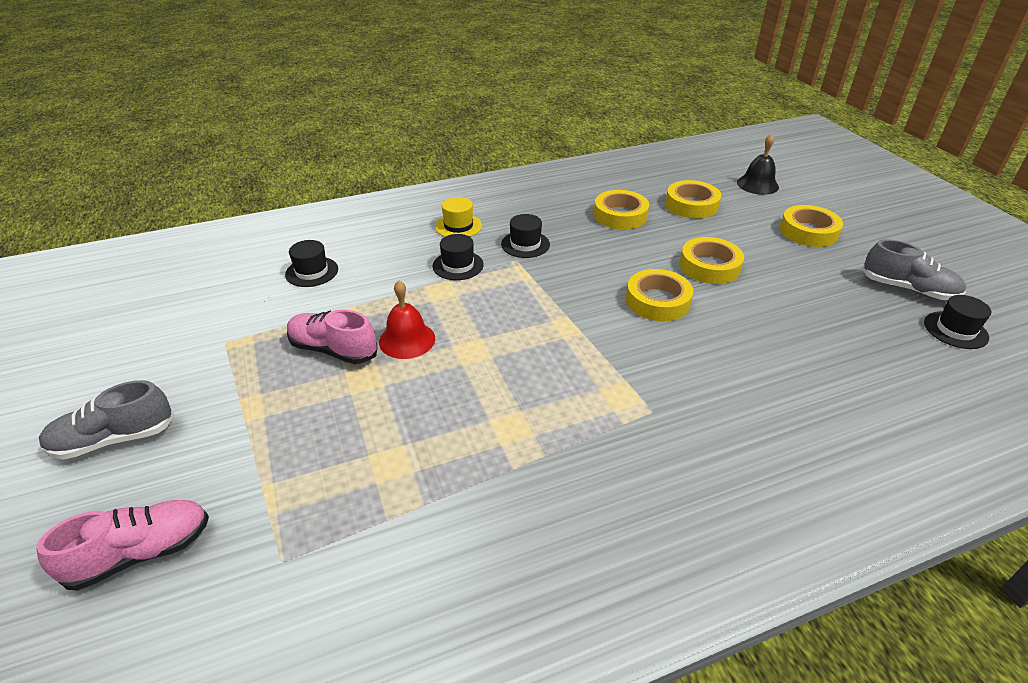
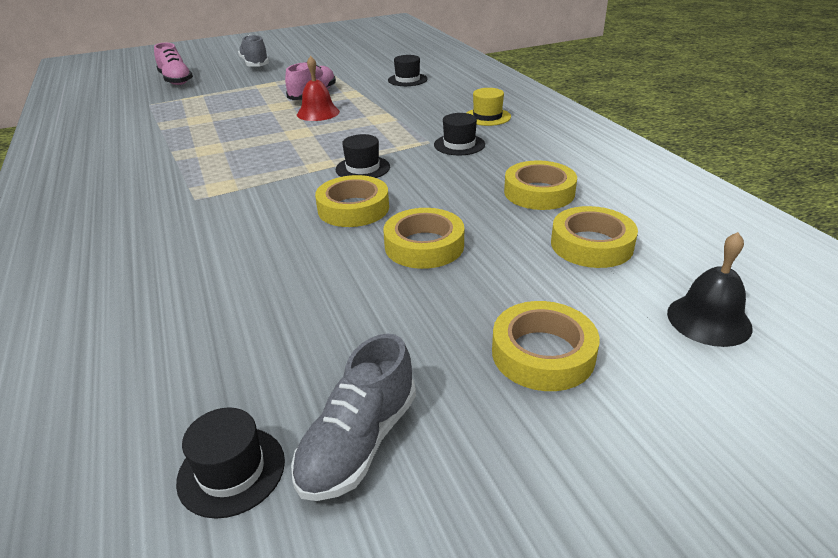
camera: 90 degrees right, 5 degrees down
(458, 265) = (418, 121): black hat -> black hat (362, 168)

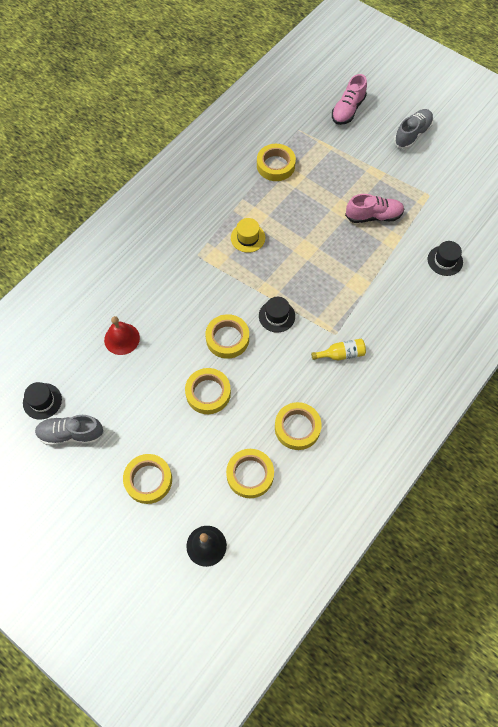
camera: 60 degrees right, 30 degrees up
(166, 124) = (275, 165): none -> yellow tape
(318, 113) = (344, 240): red bell -> red bell (122, 339)
(459, 145) = (341, 354): black hat -> yellow bottle
(487, 117) = (400, 351): yellow hat -> yellow hat (248, 238)

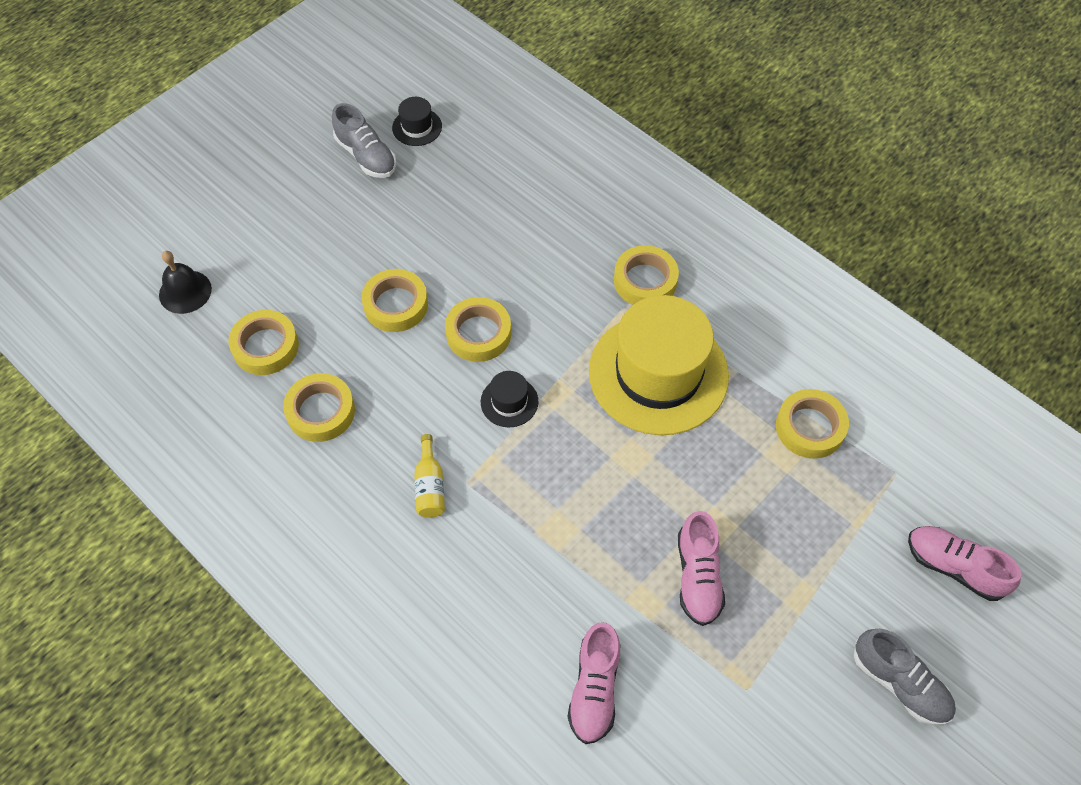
camera: 95 degrees right, 5 degrees down
(71, 434) = (366, 156): grey shoe -> grey shoe turned 135 degrees clockwise
(122, 339) = (495, 208): red bell -> none
(148, 480) = (286, 234): yellow tape -> yellow tape (645, 281)
(248, 238) = (658, 373): yellow hat -> yellow hat, size x2.45
(445, 260) = (594, 689): black hat -> pink shoe

